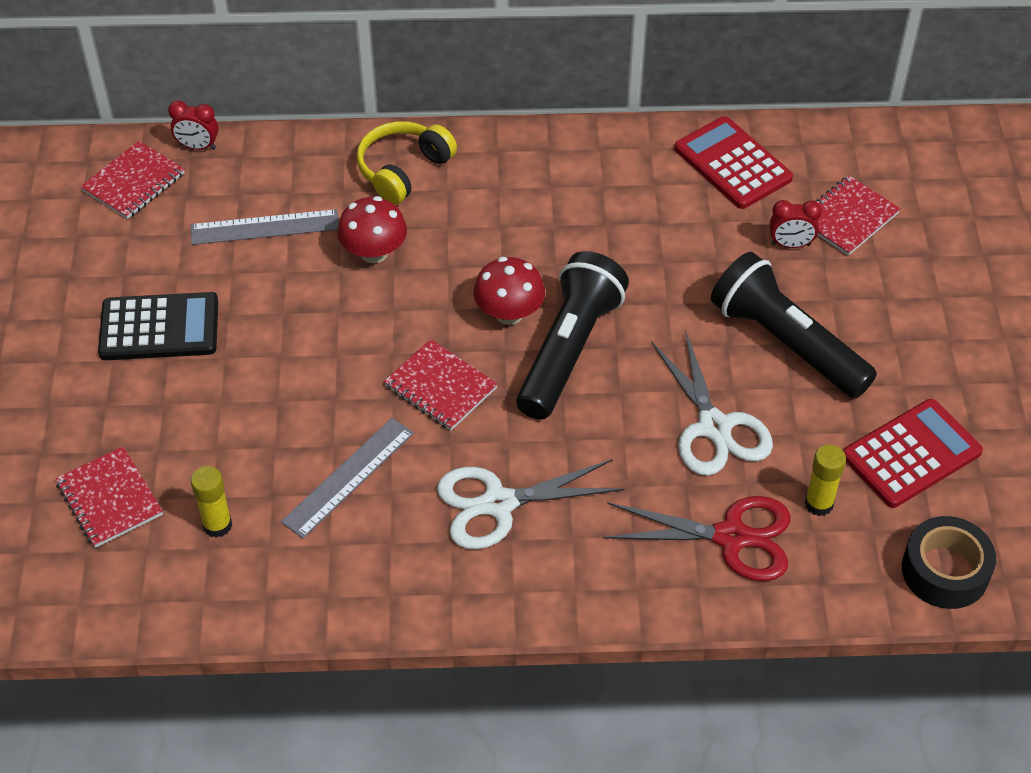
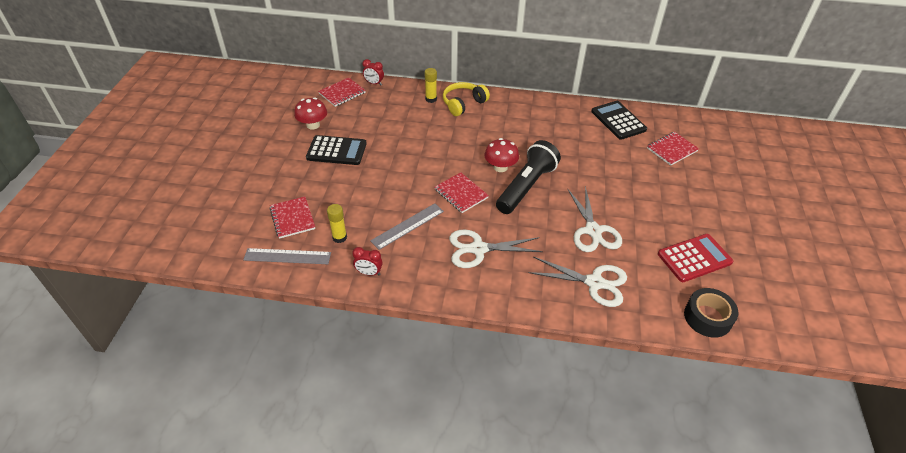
camera: 10 degrees right, 5 degrees down
(265, 227) = (395, 118): grey ruler -> grey ruler (287, 256)
(374, 252) = (442, 134): red mushroom -> red mushroom (313, 125)
(731, 537) = (594, 283): red scissors -> white scissors
(732, 164) = (618, 120): red calculator -> black calculator
(786, 343) = (635, 199): black flashlight -> none
(790, 244) = (642, 157): red clock -> red clock (369, 273)
(819, 504) = (642, 274): yellow glue stick -> yellow glue stick (431, 99)

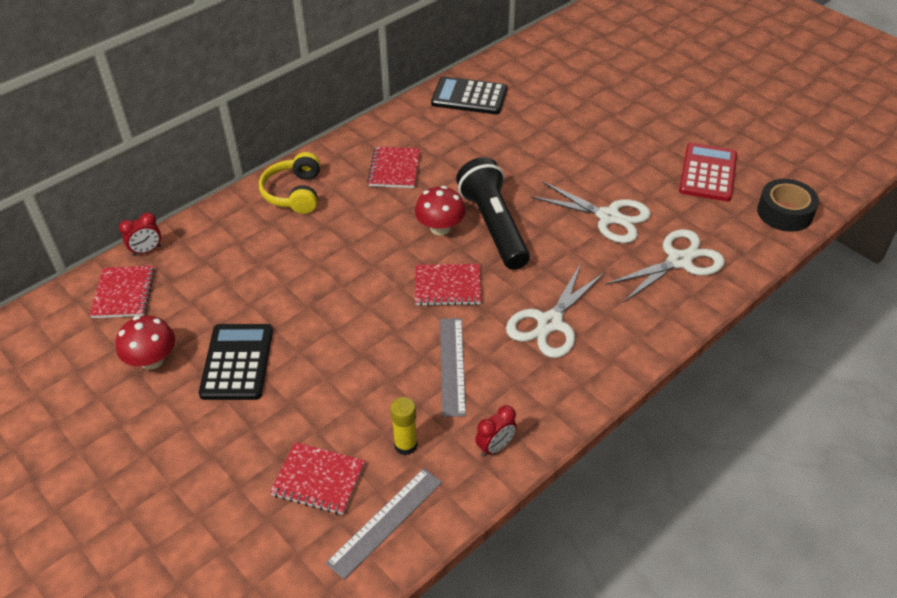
camera: 50 degrees left, 0 degrees up
(336, 151) = (237, 362): black calculator -> black calculator turned 45 degrees counterclockwise
(431, 99) = (249, 216): yellow glue stick -> none
(672, 150) = (552, 91): red notebook -> red notebook (394, 169)

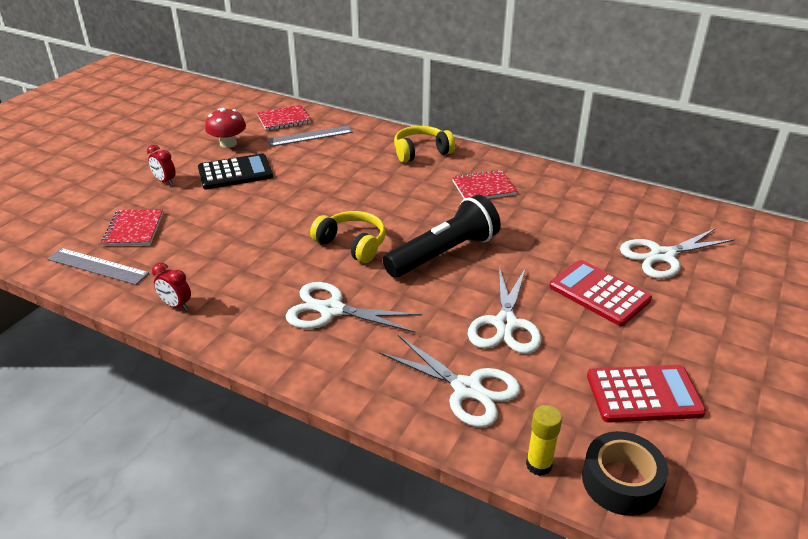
camera: 70 degrees right, 10 degrees down
(147, 250) = (327, 116): red clock -> red clock (165, 181)
(406, 445) = (171, 260): yellow glue stick -> yellow glue stick (539, 465)
(440, 228) = (423, 226): red mushroom -> none
(448, 286) = (352, 244): red notebook -> yellow headphones
(452, 365) = (260, 265): grey ruler -> grey ruler (310, 136)
(469, 97) = (621, 204): black calculator -> none
(554, 104) = (662, 256): none -> white scissors
(588, 153) = (599, 293): none -> red calculator

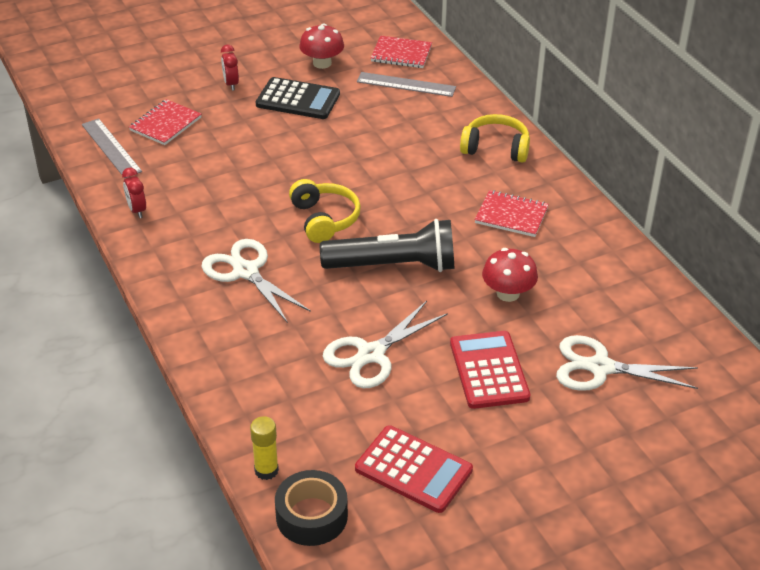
camera: 35 degrees right, 5 degrees up
(467, 389) = (279, 389): white scissors -> none
(545, 237) = (508, 293): none -> red mushroom

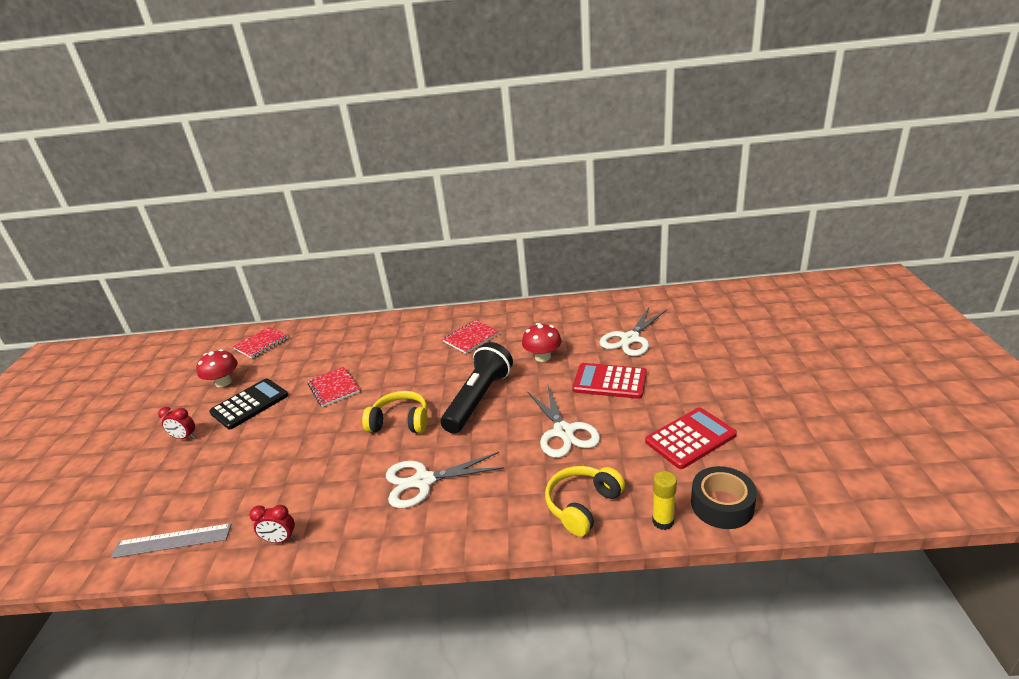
camera: 60 degrees left, 10 degrees down
(165, 124) = (185, 492): red notebook -> red notebook (334, 388)
(406, 84) = (296, 349): grey ruler -> none
(496, 148) = (401, 329): yellow headphones -> yellow headphones (582, 505)

